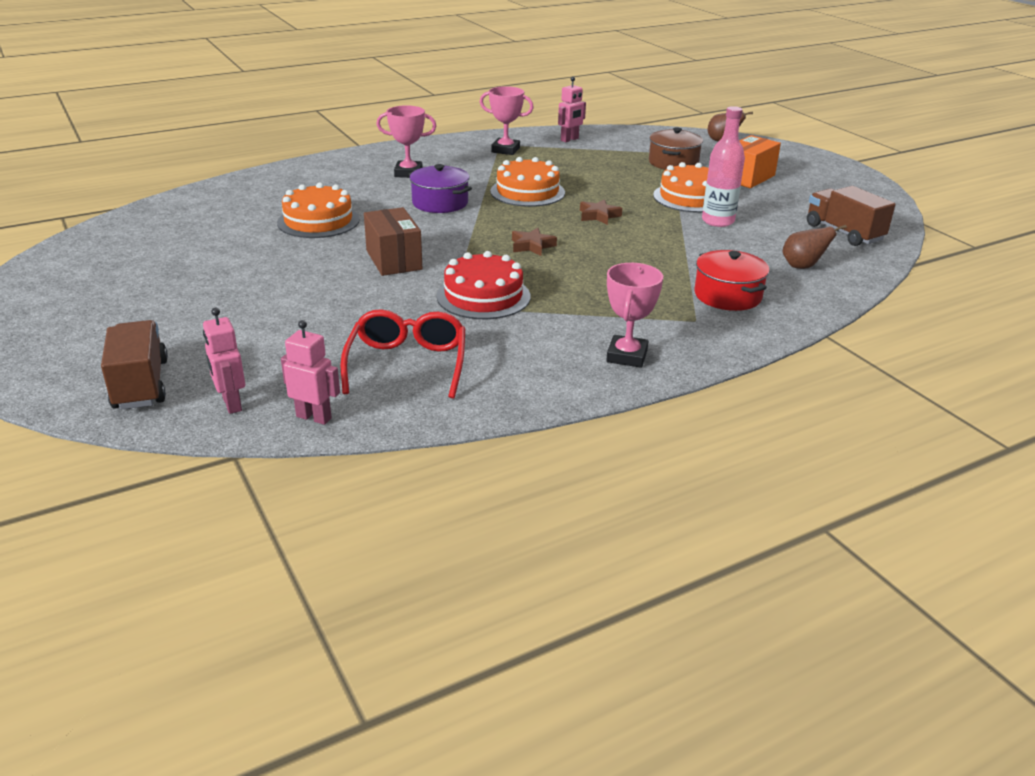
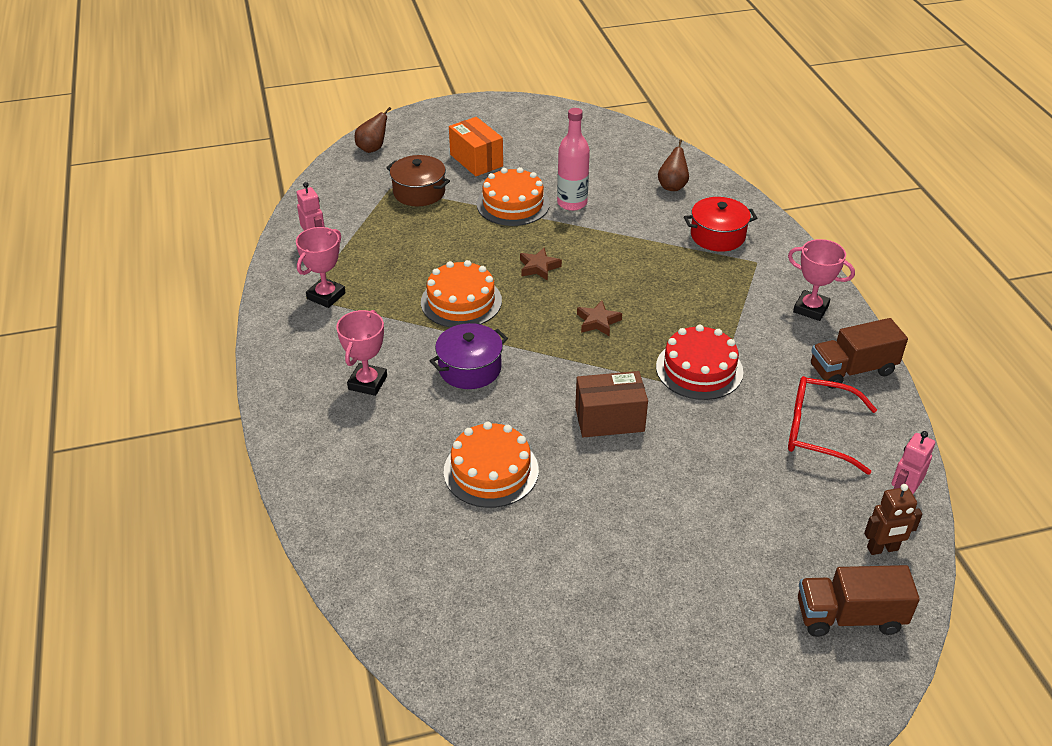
camera: 75 degrees left, 10 degrees up
(231, 404) = (882, 549): pink robot -> brown robot
(844, 233) = (613, 148): brown truck -> brown truck (852, 370)

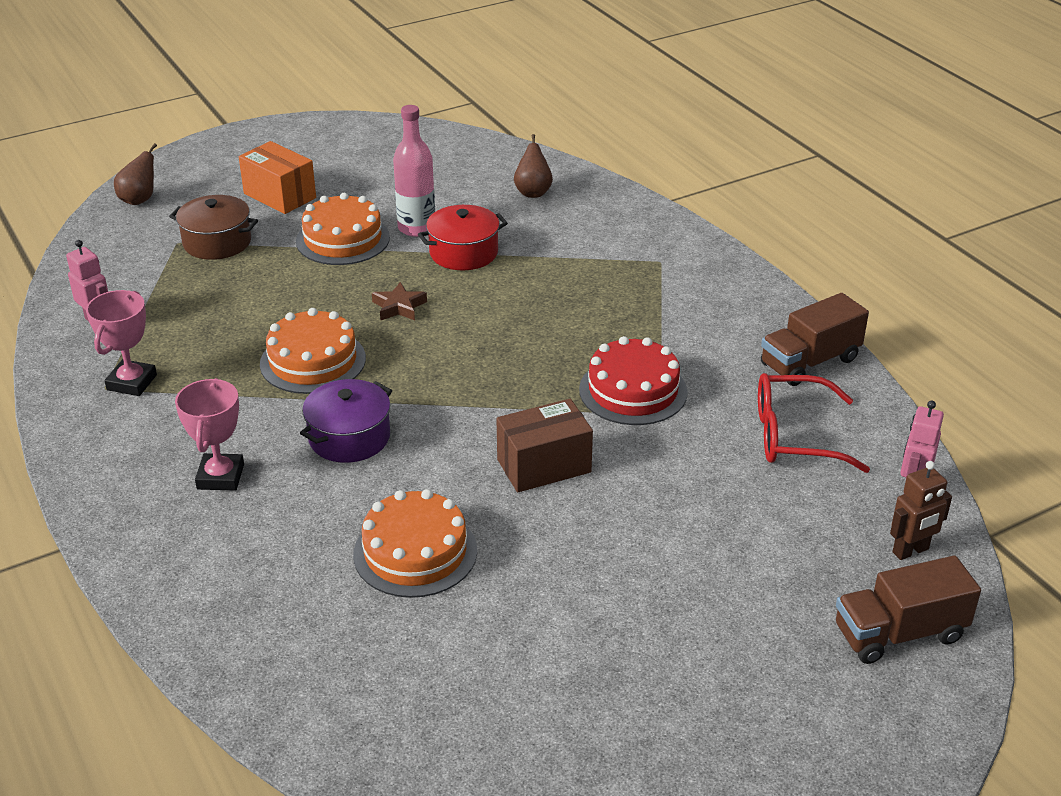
camera: 15 degrees left, 5 degrees down
(598, 322) = (493, 357): brown star -> none
(717, 236) = (605, 239): red pot -> red pot (463, 253)
(811, 309) = (740, 303): pink trophy -> none

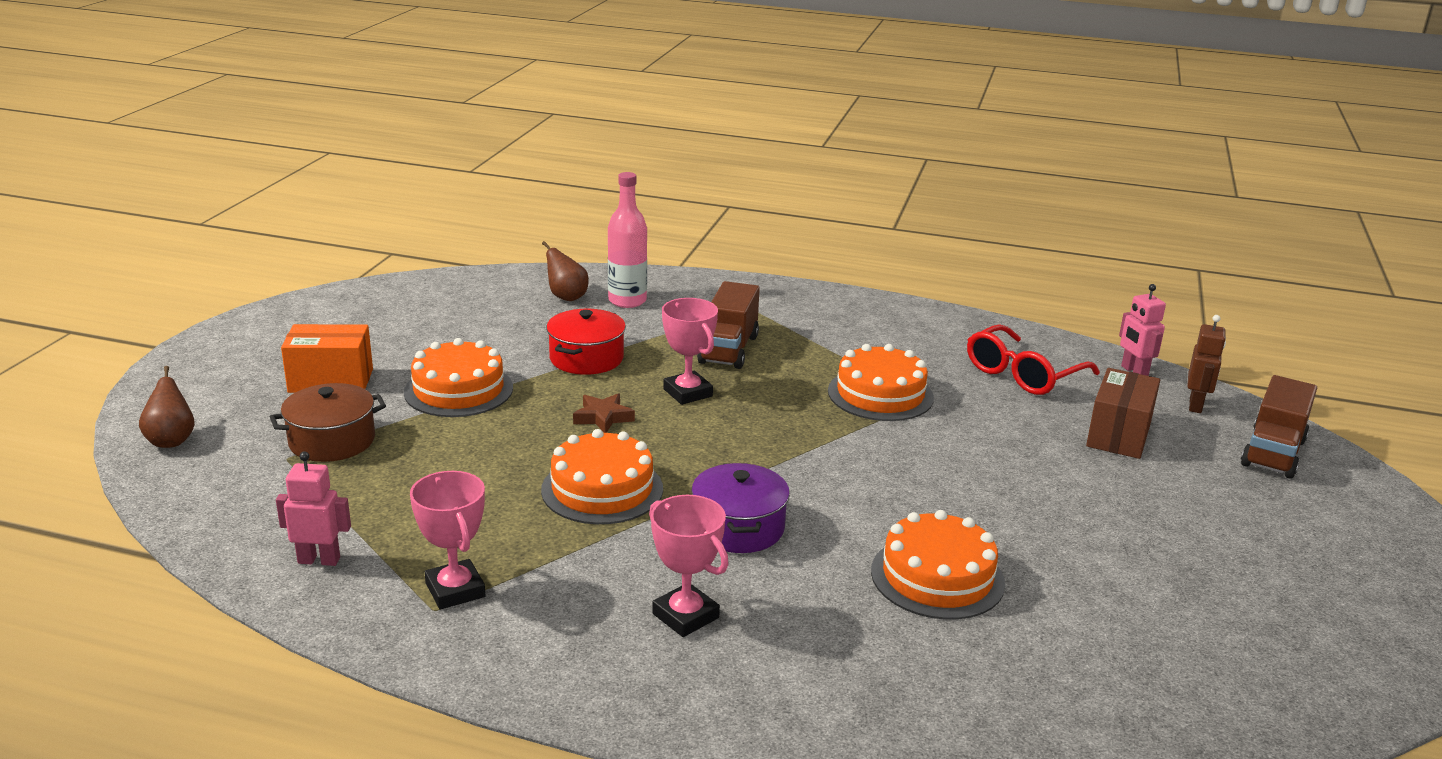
camera: 45 degrees left, 10 degrees down
(416, 228) = (512, 356): pink bottle -> pink bottle (627, 301)
(488, 316) = (688, 393): none -> pink trophy
(544, 466) = (913, 470): brown box -> brown box (1118, 435)
(633, 391) = (880, 394): red cake -> orange cake
(809, 362) = (952, 328): brown truck -> brown truck (728, 349)

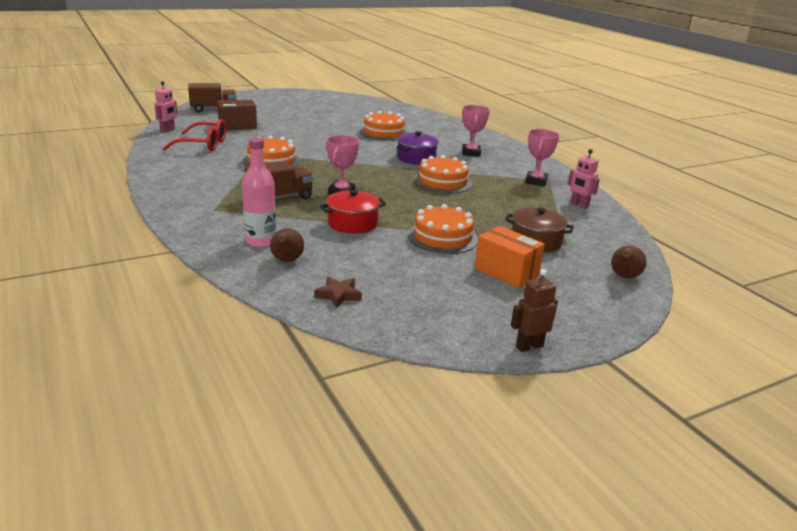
camera: 135 degrees left, 0 degrees up
(603, 417) = (397, 200): brown star -> brown star (338, 295)
(1196, 405) = (188, 120): brown robot -> brown robot (529, 346)

